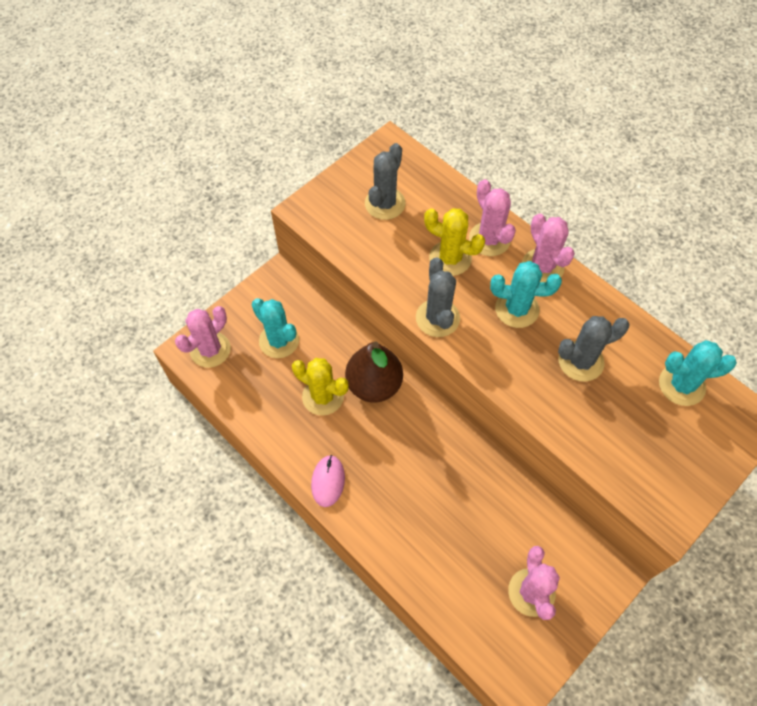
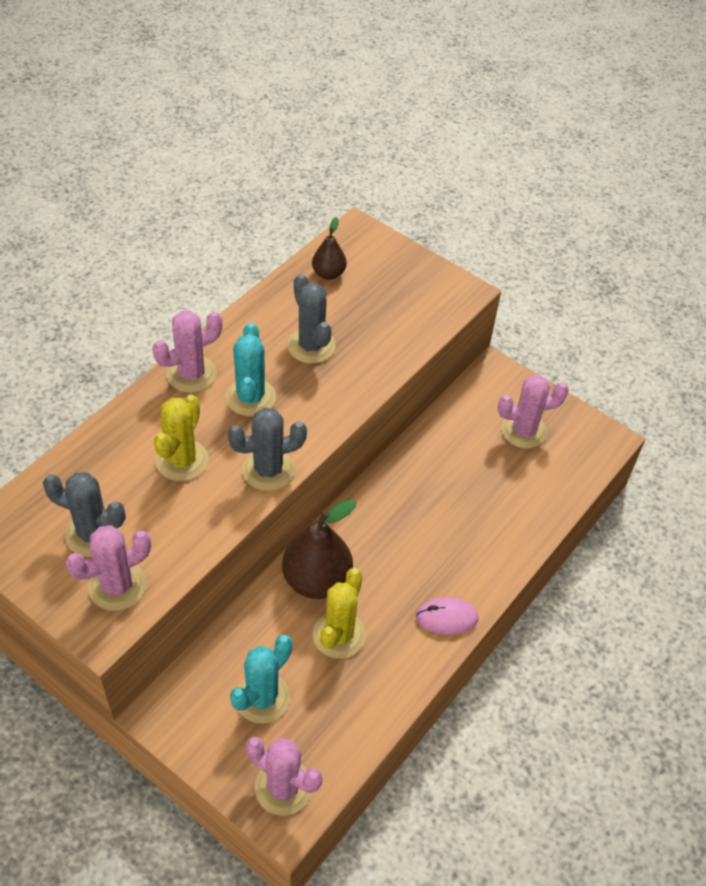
camera: 100 degrees left, 10 degrees down
(489, 239) = (152, 422): pink cactus -> pink cactus (117, 586)
(681, 385) = (328, 273): turquoise cactus -> brown pear

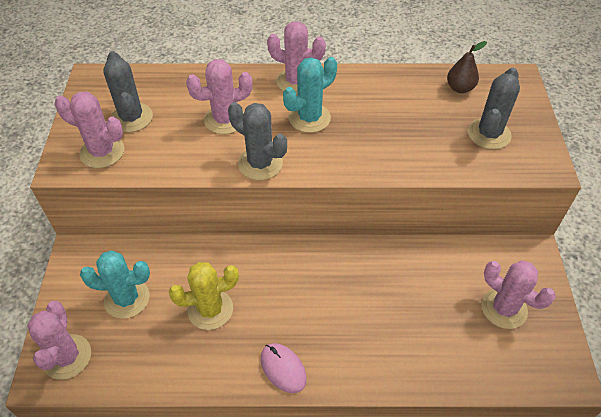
camera: 55 degrees right, 0 degrees up
(182, 460) = (225, 119): yellow cactus -> pink cactus
(311, 346) = (387, 119): grey cactus -> grey cactus (489, 134)
(316, 580) = (243, 267): brown pear -> none

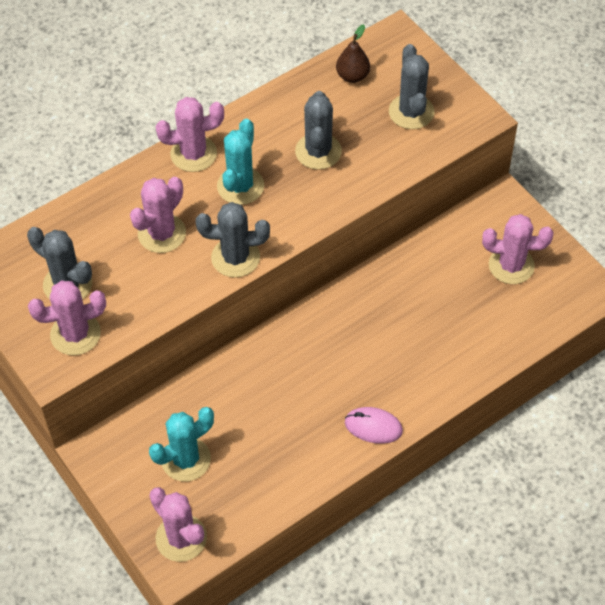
camera: 35 degrees left, 5 degrees up
(210, 309) = (270, 420): yellow cactus -> none
(389, 124) = (318, 151): none -> grey cactus

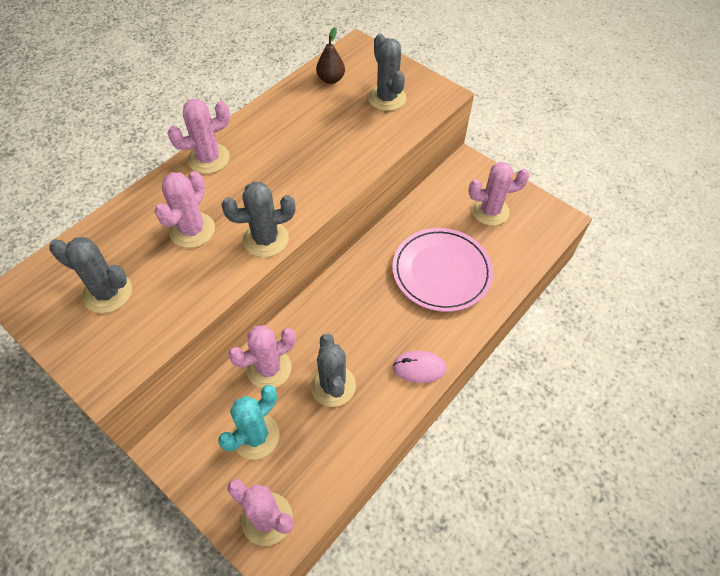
camera: 15 degrees left, 0 degrees up
(75, 334) = (122, 339): pink cactus -> pink cactus (269, 368)
(240, 186) = (256, 178): turquoise cactus -> none
(318, 151) = (318, 139): grey cactus -> grey cactus (333, 385)
(430, 327) = (441, 272): none -> pink plate

